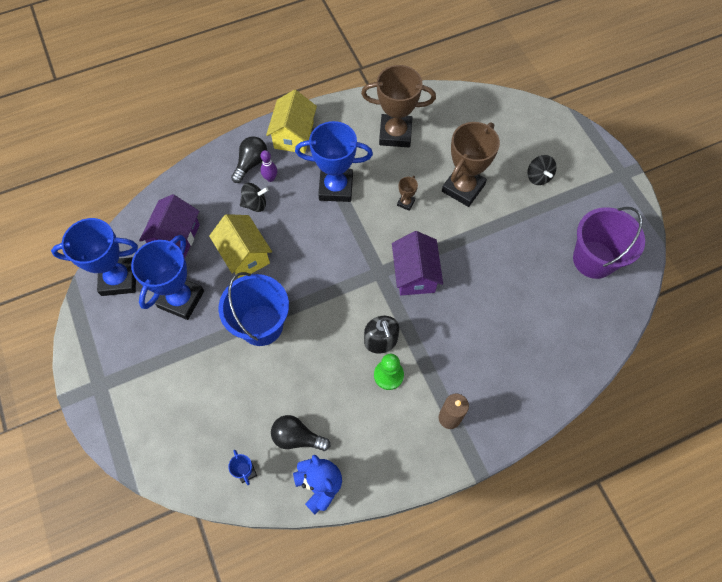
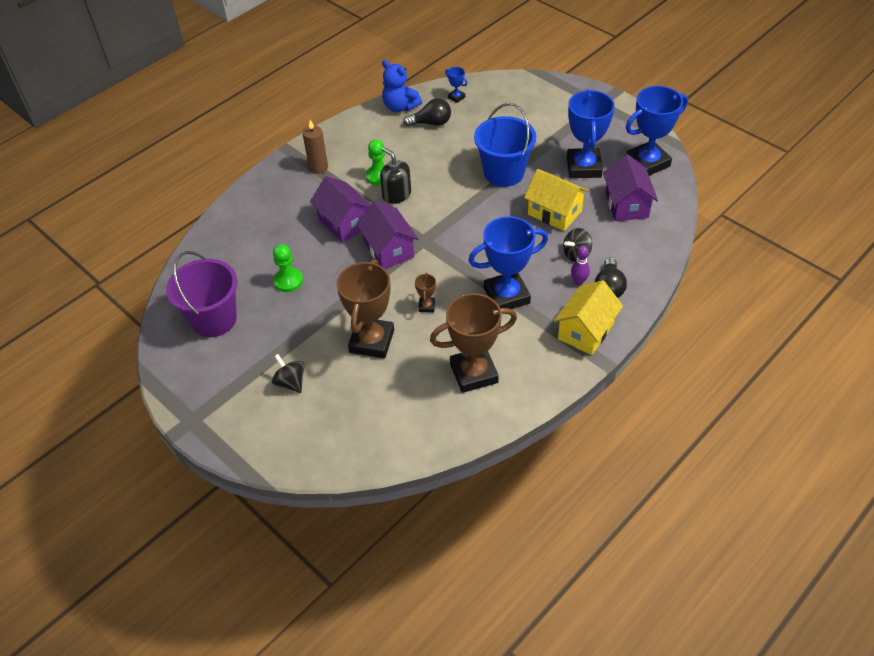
camera: 160 degrees right, 15 degrees down
(294, 135) = (585, 331): yellow house -> yellow house turned 45 degrees clockwise
(446, 324) = (344, 223): none -> purple house
(518, 275) = (288, 281): none -> green pawn

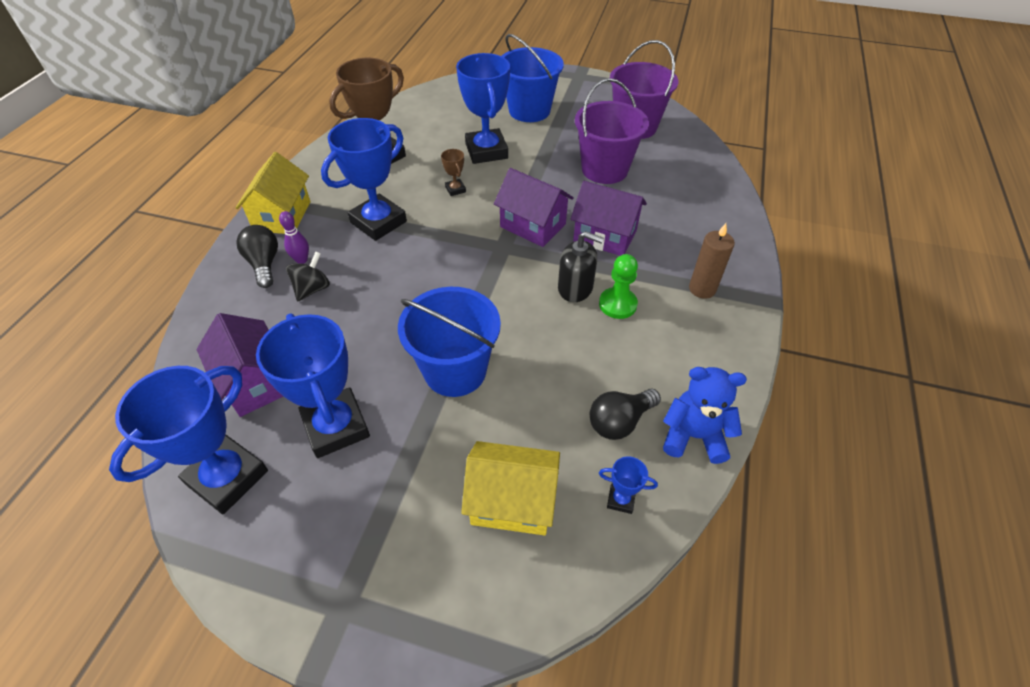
camera: 150 degrees right, 0 degrees up
(288, 281) = (604, 169): green pawn -> purple bucket
(290, 382) = (529, 111): black spinning top -> blue bucket
(372, 341) = (486, 151): brown trophy -> blue trophy
(554, 212) = (358, 334): yellow house -> yellow house (512, 501)

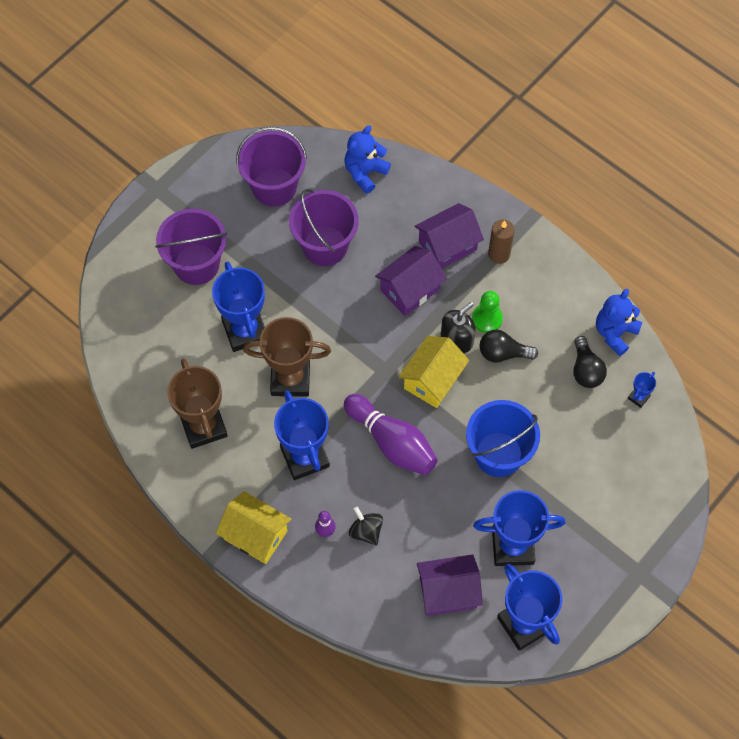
camera: 65 degrees left, 15 degrees up
(264, 264) = (316, 562): black light bulb -> black light bulb (503, 353)
(425, 276) = (392, 442): none -> purple bowling pin
(455, 189) = (290, 379): brown trophy -> brown trophy, size x2.34
(486, 151) = (245, 330): blue trophy -> blue trophy turned 60 degrees clockwise
(512, 501) = (614, 458): yellow house -> yellow house (432, 380)
(529, 111) = (196, 264): blue bucket -> purple bucket
(533, 225) = (370, 337): purple house -> purple house (447, 245)
(699, 170) = (365, 173): none -> blue teddy bear

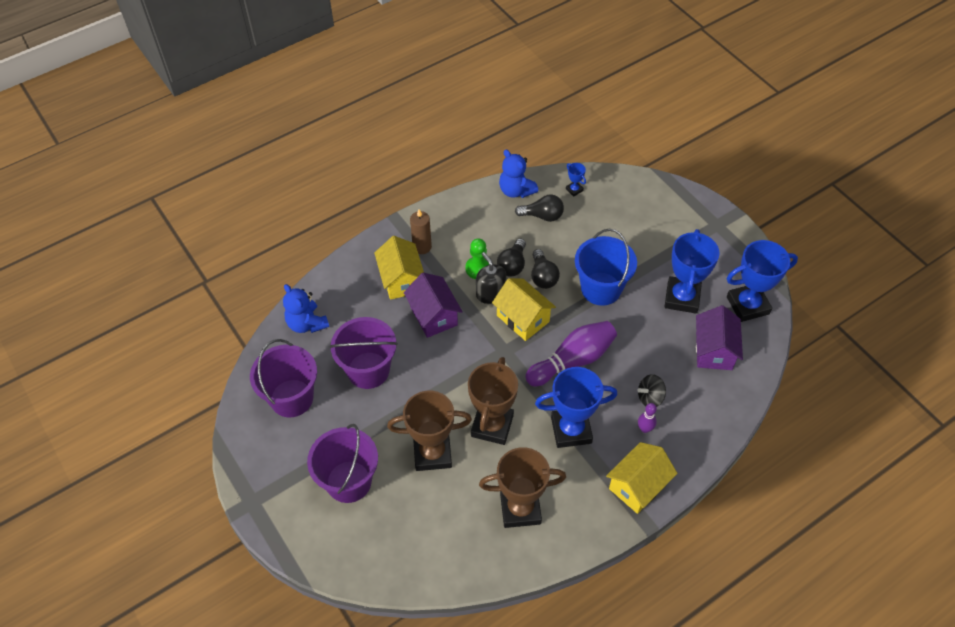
camera: 75 degrees left, 10 degrees down
(245, 330) = (432, 453): blue trophy -> brown trophy
(447, 245) = (401, 280): purple house -> yellow house
(496, 388) = (543, 276): none -> black light bulb

